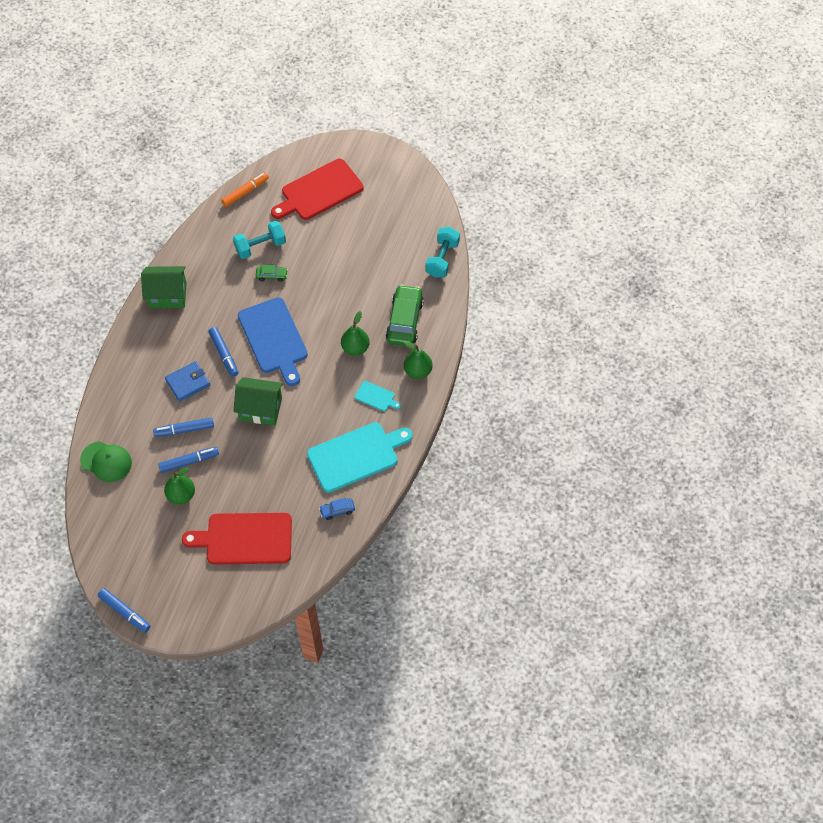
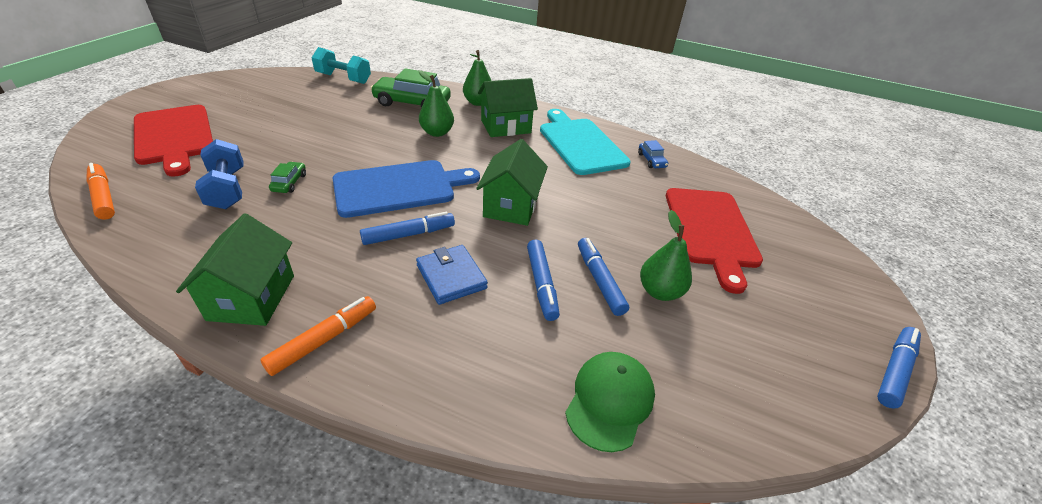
camera: 90 degrees left, 20 degrees down
(141, 334) = (324, 340): none -> orange marker
(260, 246) = (227, 189): turquoise dumbbell -> blue dumbbell
(376, 397) = (505, 126): turquoise cutting board -> green house

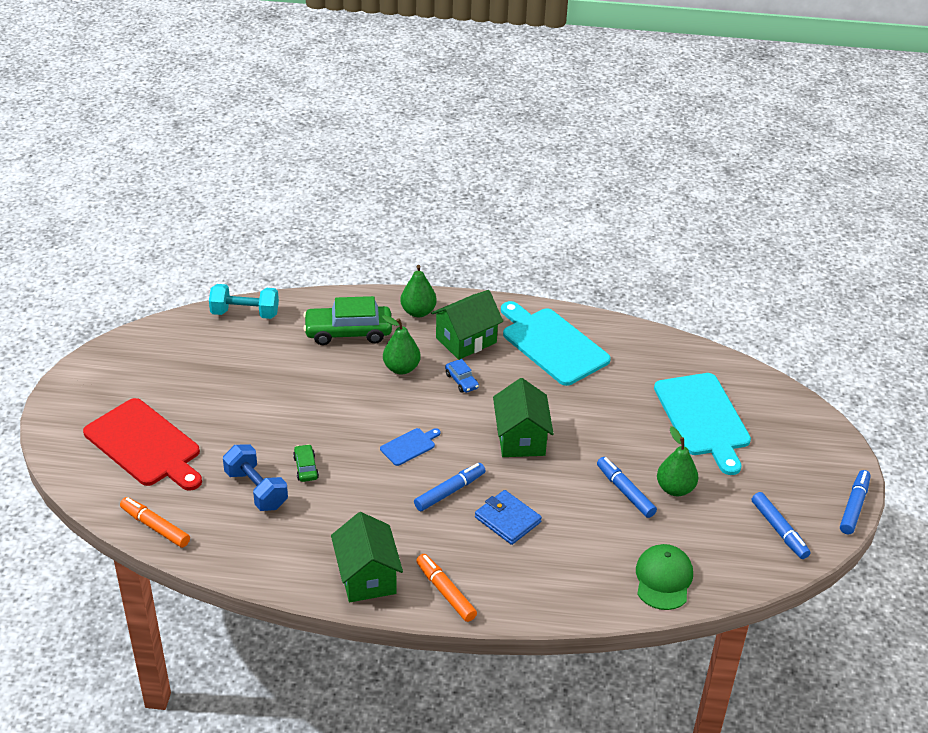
camera: 15 degrees left, 0 degrees up
(324, 340) = (445, 592): orange marker -> orange marker turned 60 degrees counterclockwise
(399, 188) = (409, 446): blue cutting board -> blue cutting board, size x0.45
(541, 284) = (581, 507): blue marker -> blue marker (779, 530)
(651, 160) = (629, 348): blue car -> blue car (461, 381)
(711, 230) = (703, 418): red cutting board -> turquoise cutting board

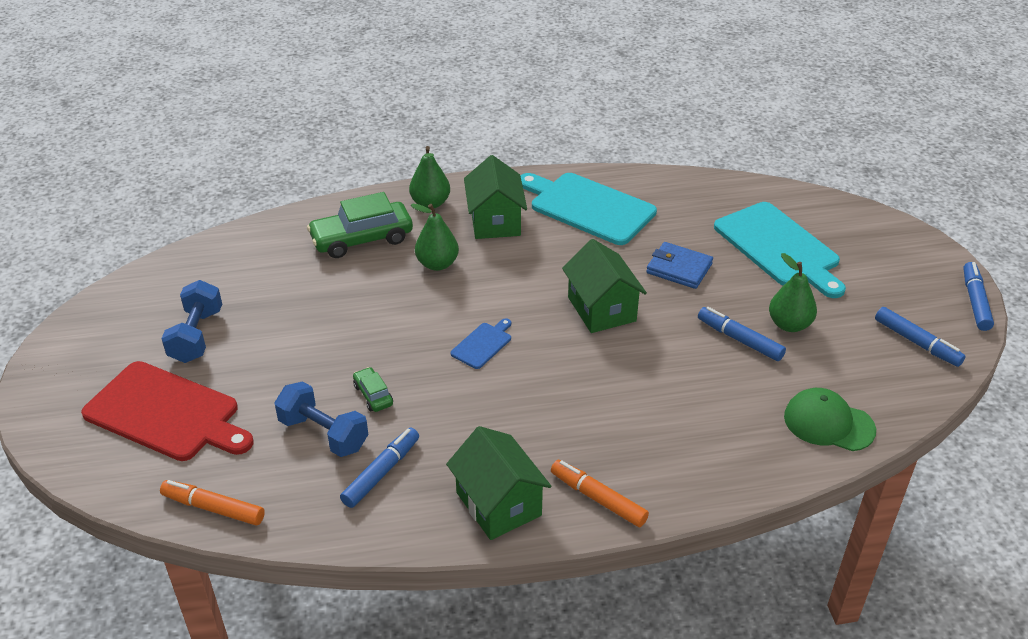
camera: 15 degrees left, 0 degrees up
(188, 387) = (196, 336): none -> blue dumbbell
(245, 313) = (235, 243): turquoise dumbbell -> none
(450, 491) = (550, 383): blue marker -> blue marker (381, 473)
(461, 381) = (509, 263): blue car -> none
(466, 340) = (495, 221): green house -> green house turned 45 degrees counterclockwise
(507, 520) = (629, 399): blue wallet -> blue wallet (679, 268)
(663, 579) = (828, 423): green cap -> green cap turned 60 degrees counterclockwise

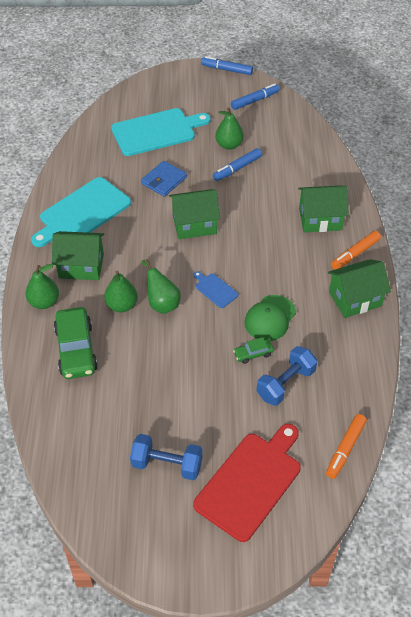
camera: 80 degrees left, 10 degrees up
(381, 473) = (324, 354): blue marker -> none
(448, 297) = (162, 303): none -> green pear
(663, 448) = (320, 219): none -> green house
(828, 423) = (310, 150): green cap -> green cap (270, 318)

